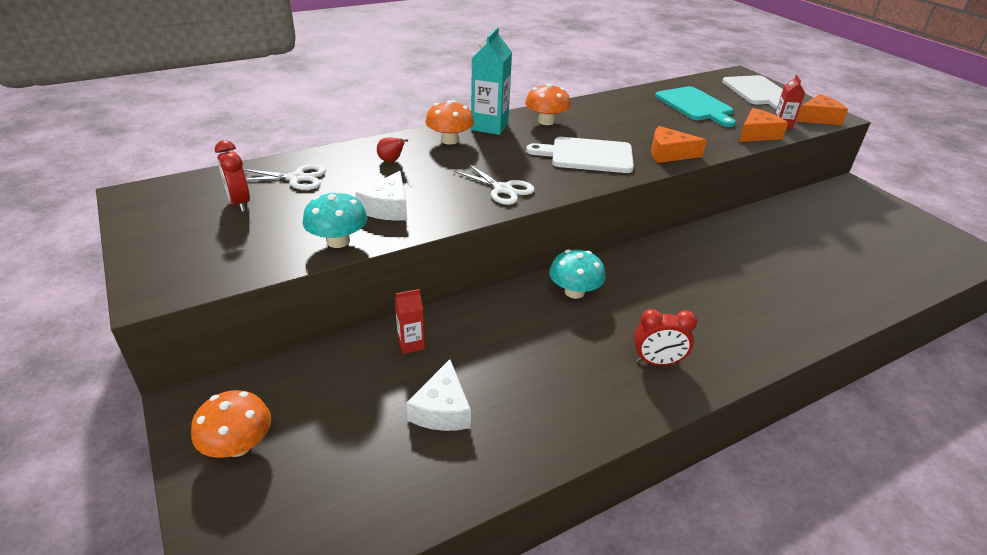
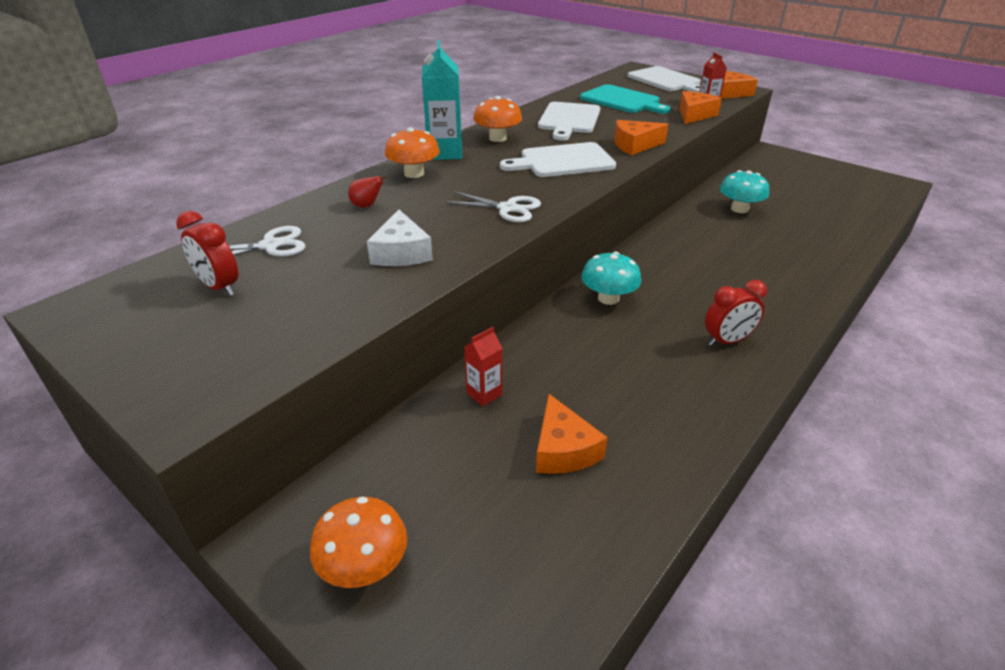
camera: 20 degrees left, 0 degrees up
(338, 241) = (373, 299): turquoise mushroom -> turquoise mushroom (739, 209)
(442, 409) = (563, 449): white cheese -> orange cheese
(626, 115) = (569, 119): none -> white cutting board

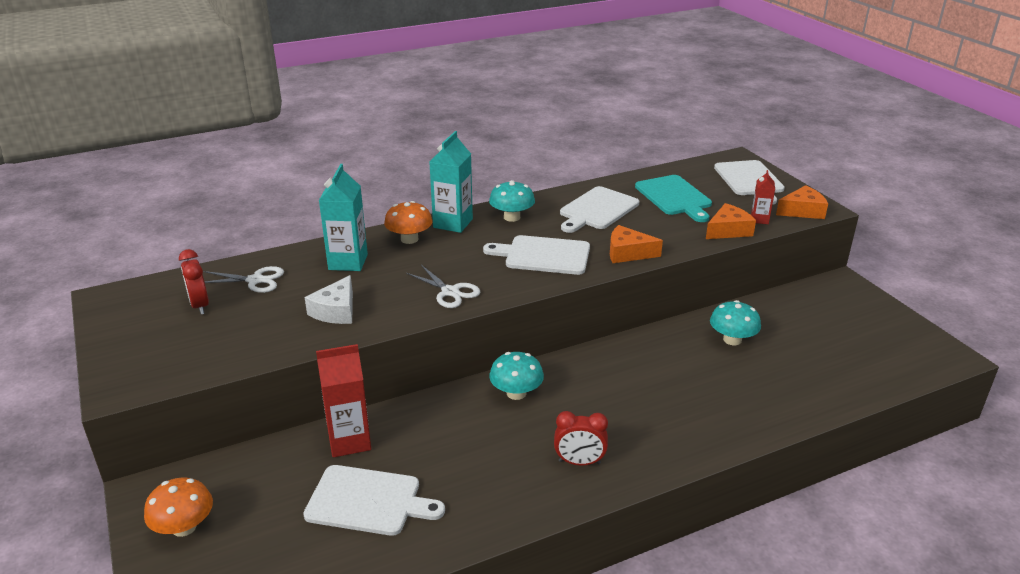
camera: 25 degrees right, 5 degrees down
(367, 206) = (348, 262): red pear -> turquoise carton
(484, 394) = (349, 441): red carton -> red carton, size x1.82
(497, 138) = (512, 217): orange mushroom -> turquoise mushroom
(563, 449) = (368, 501): orange cheese -> white cutting board

